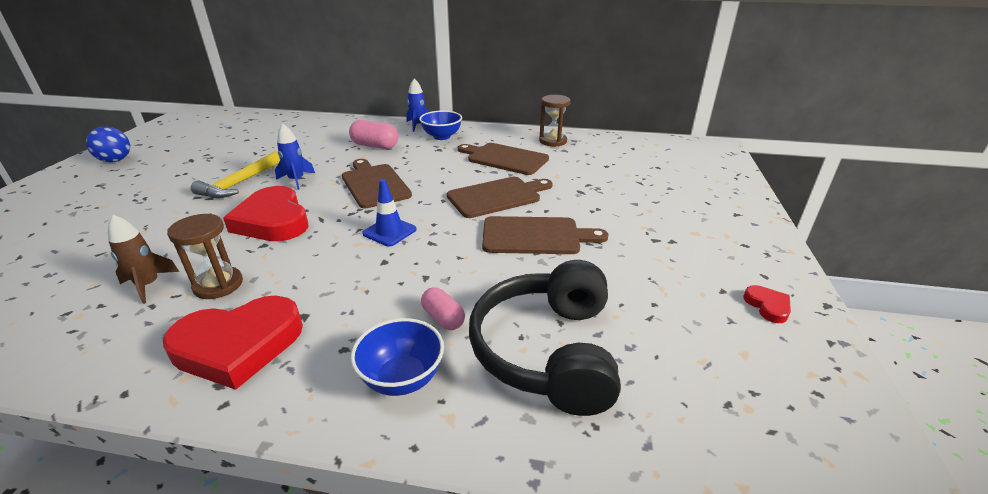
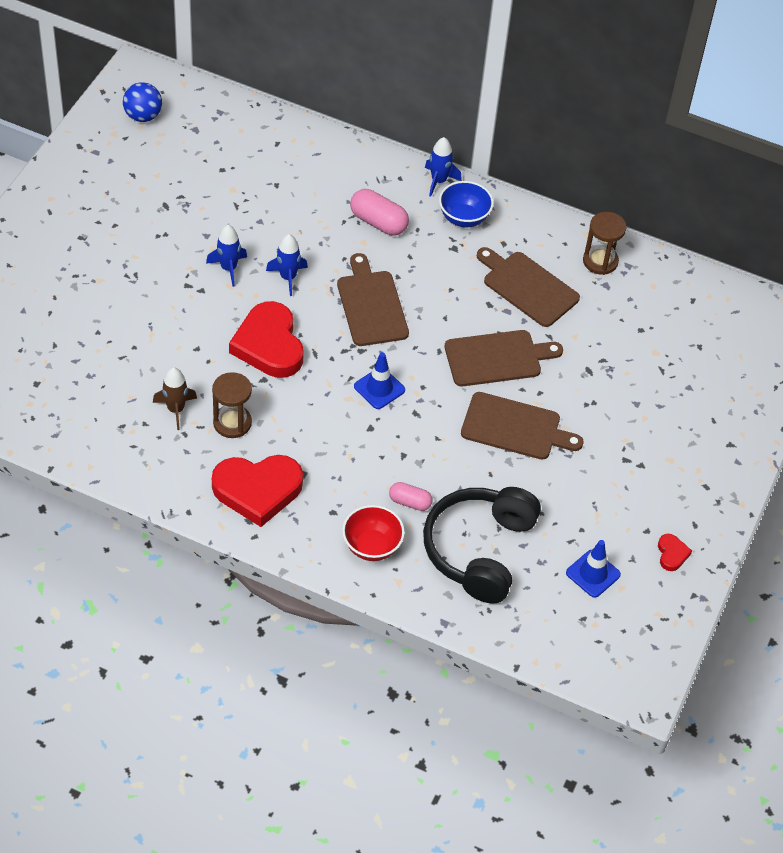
camera: 10 degrees right, 20 degrees up
(116, 160) = (82, 187): blue ball -> blue ball (143, 116)
(240, 182) = (228, 268): yellow hammer -> blue rocket
(402, 378) = (372, 546): blue bowl -> red bowl
(443, 318) = (410, 502): pink capsule -> pink capsule turned 45 degrees counterclockwise
(699, 346) = (593, 574): none -> blue traffic cone

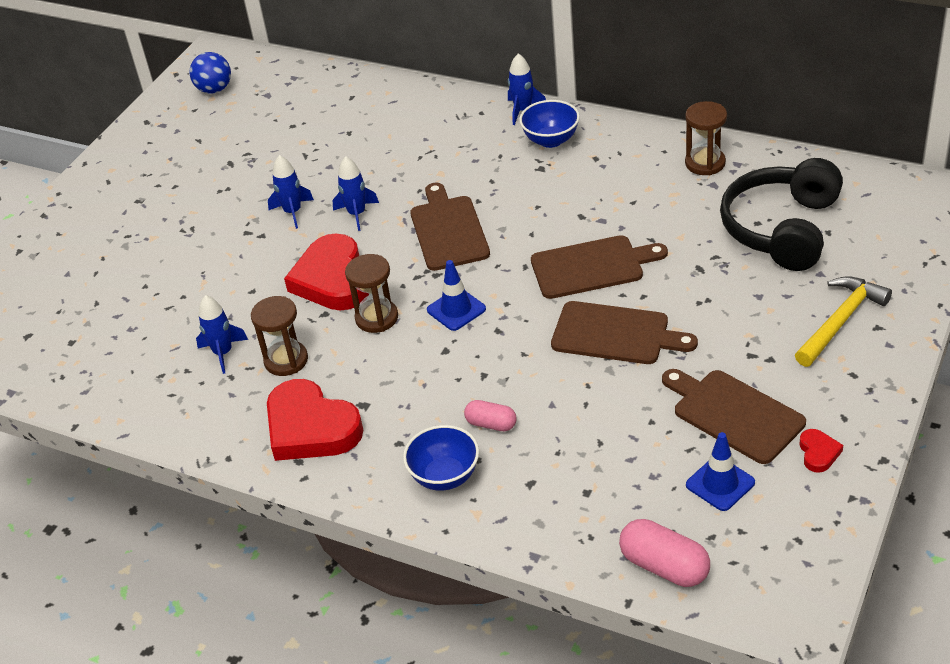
camera: 10 degrees right, 10 degrees down
(176, 409) = (223, 353): brown rocket -> blue rocket
(257, 490) = (311, 428): red heart -> red heart turned 45 degrees clockwise
(310, 389) = (376, 318): none -> brown hourglass
(372, 546) = (445, 476): red bowl -> blue bowl
(378, 222) = (457, 154): pink capsule -> pink capsule (664, 566)
(479, 550) = (576, 469): black headphones -> black headphones (782, 229)
(527, 287) = (624, 195): brown cutting board -> brown cutting board (733, 414)
(701, 435) = (841, 321): none -> yellow hammer

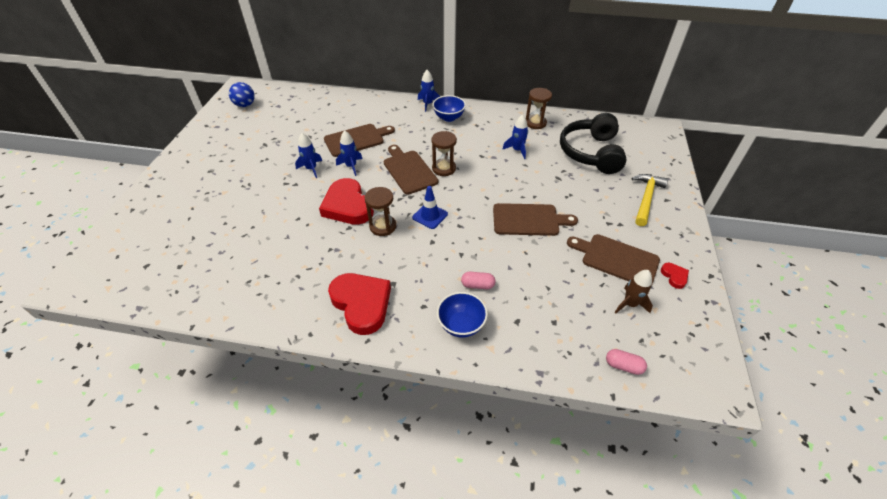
camera: 20 degrees left, 5 degrees up
(223, 353) = (288, 261): blue rocket -> blue rocket (517, 150)
(286, 360) = (332, 260): brown hourglass -> brown hourglass (444, 168)
(311, 428) = (362, 304): red heart -> red heart turned 150 degrees counterclockwise
(592, 266) = (499, 183): brown cutting board -> brown cutting board (356, 139)
(664, 566) = (623, 366): pink capsule -> pink capsule, size x0.62
(720, 484) = (630, 304): blue traffic cone -> brown rocket

